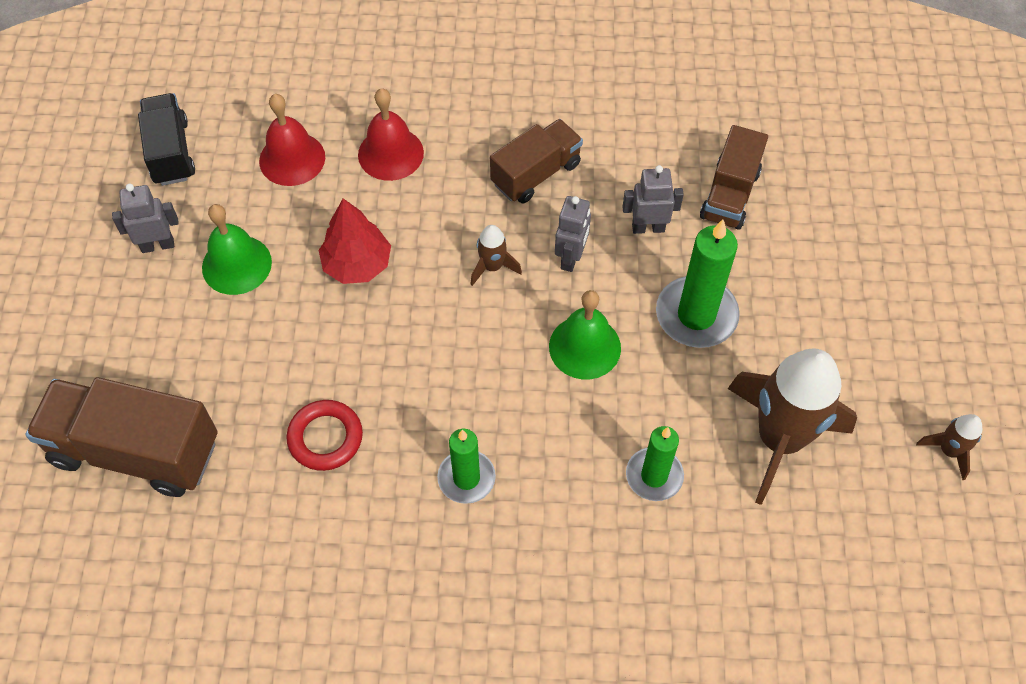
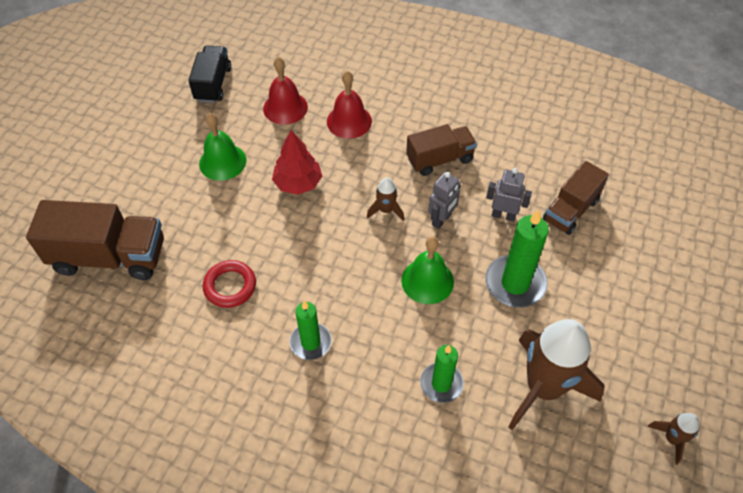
camera: 20 degrees right, 5 degrees down
(135, 451) = (110, 257): brown truck -> brown truck turned 150 degrees clockwise
(158, 245) = (180, 136): grey robot -> none

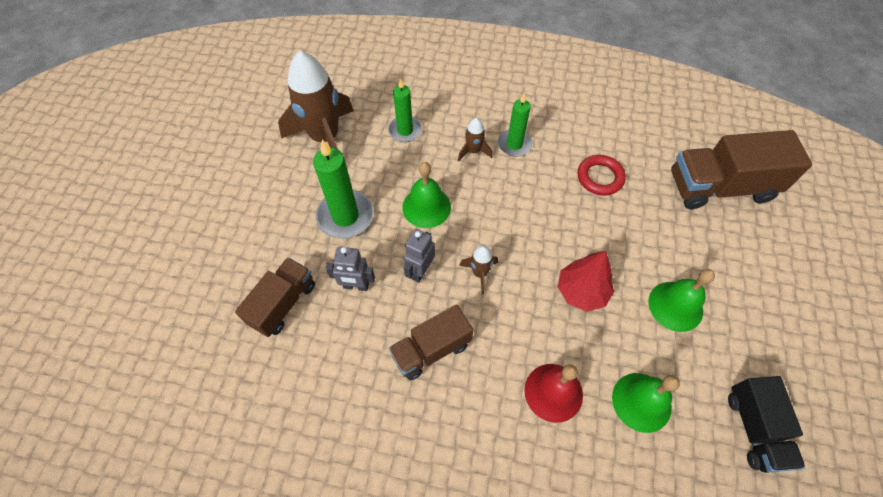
camera: 170 degrees right, 5 degrees up
(285, 107) = (641, 402): red bell -> green bell
(672, 439) = (232, 119): brown rocket -> brown rocket (473, 151)

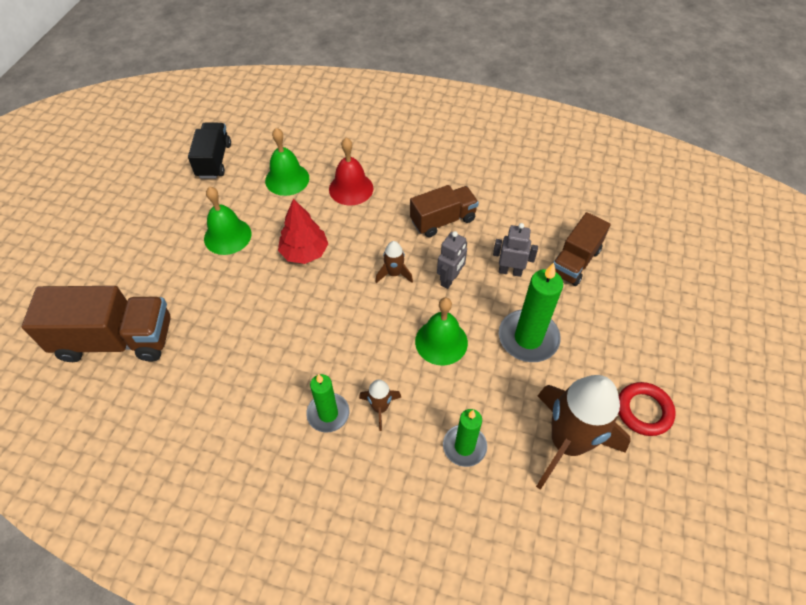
camera: 175 degrees left, 5 degrees down
(600, 177) = (242, 361): red ring -> red ring (643, 411)

